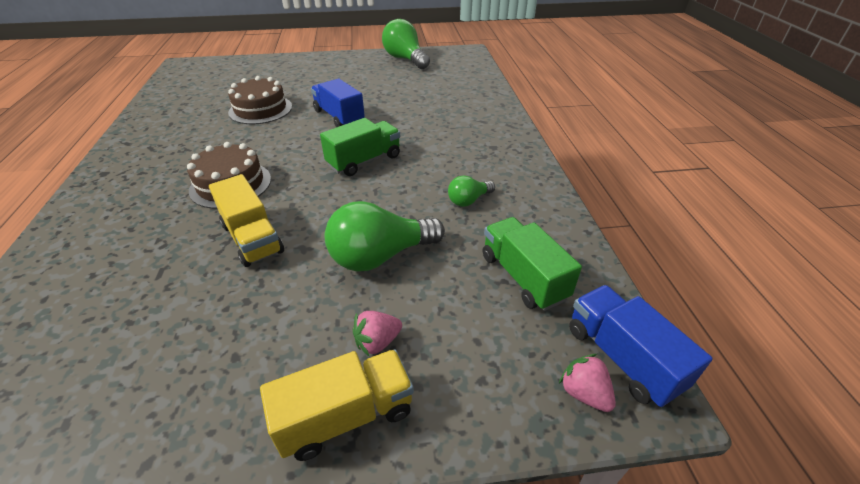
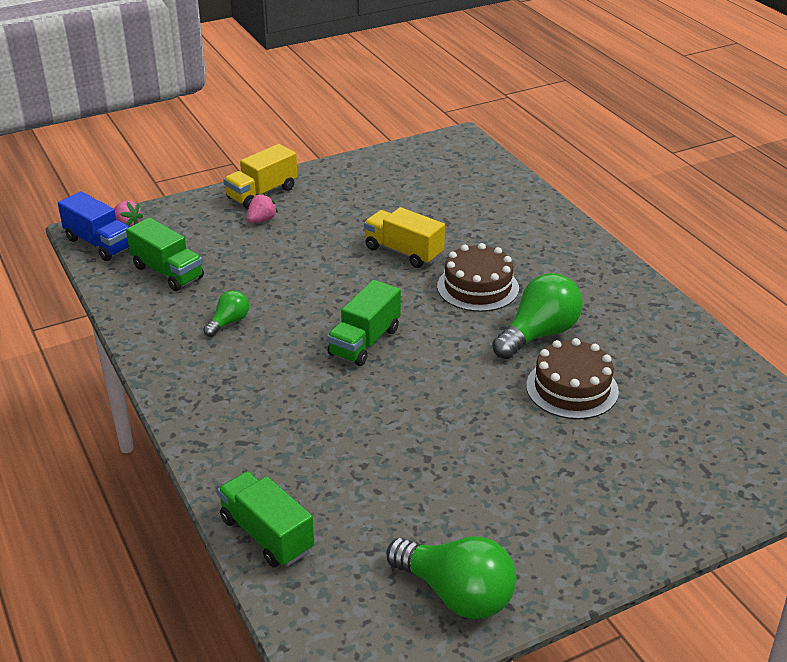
camera: 160 degrees right, 5 degrees down
(339, 117) = (451, 401): blue truck -> none
(380, 256) = (288, 262): green light bulb -> green light bulb (538, 334)
(481, 86) = (267, 534): none -> green truck

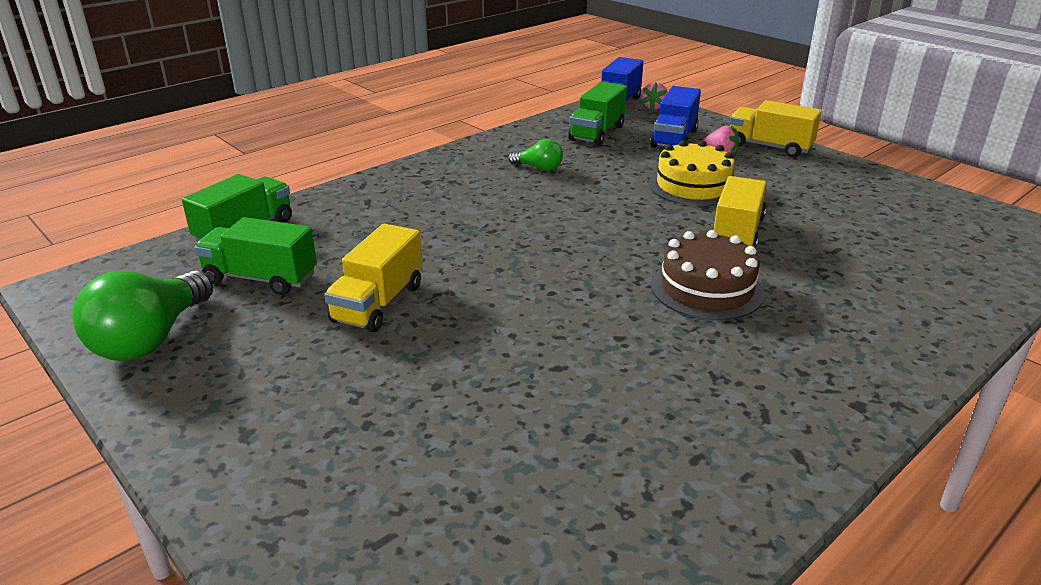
camera: 75 degrees right, 5 degrees down
(211, 233) = (674, 138): none -> blue truck
(315, 250) = (693, 186): none -> yellow cake
(364, 342) = (547, 234): green truck -> green truck (260, 278)
(443, 450) = (378, 303): none -> yellow truck
(538, 334) = (635, 346): green light bulb -> none
(572, 388) = (529, 386): brown cake -> none

